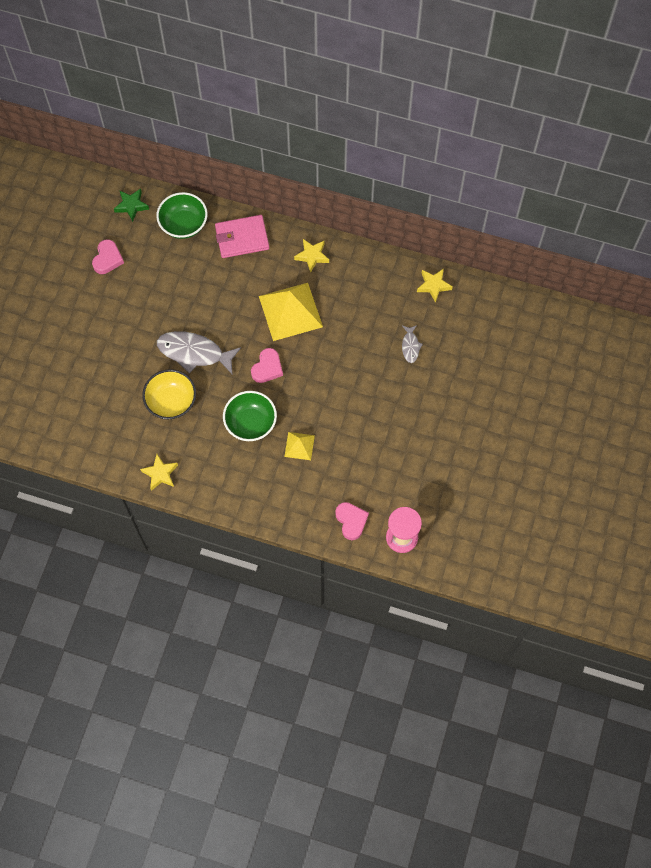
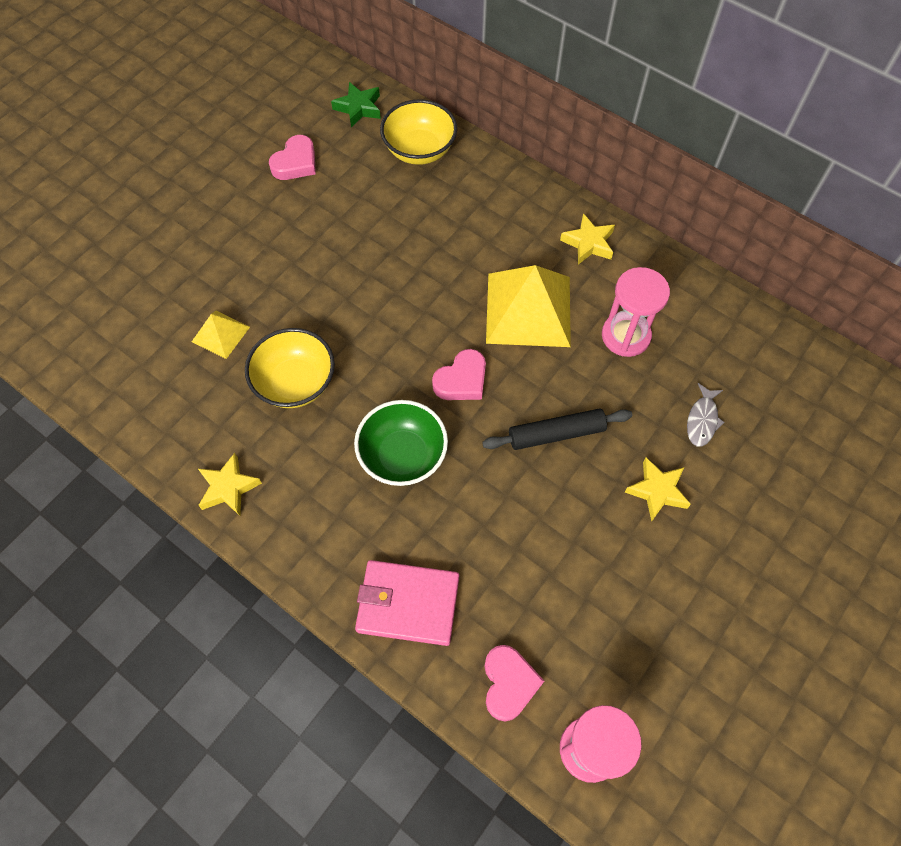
camera: 20 degrees right, 5 degrees down
(184, 224) = (419, 150): green bowl -> yellow bowl
(194, 353) = (360, 323): grey fish -> none
(242, 238) = (494, 190): pink wallet -> pink wallet (408, 604)
(299, 446) = (467, 519): yellow pyramid -> yellow pyramid (220, 334)
(332, 381) = (556, 434): none -> black rolling pin
(352, 309) = (626, 336): none -> pink hourglass
(433, 285) = (766, 340): yellow star -> yellow star (657, 491)

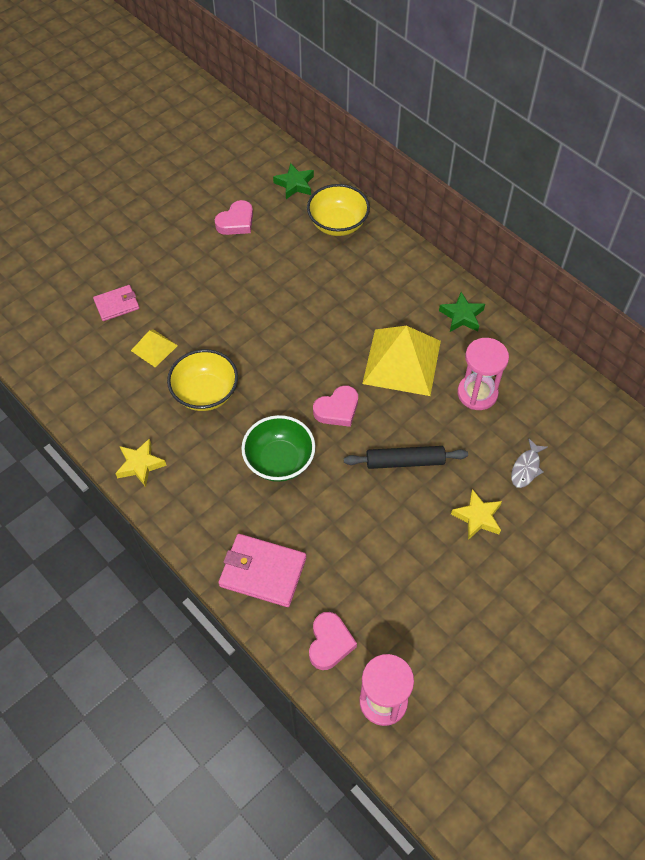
camera: 10 degrees right, 5 degrees down
(164, 285) = (117, 304): none -> pink wallet
(588, 243) = (462, 316): yellow star -> green star

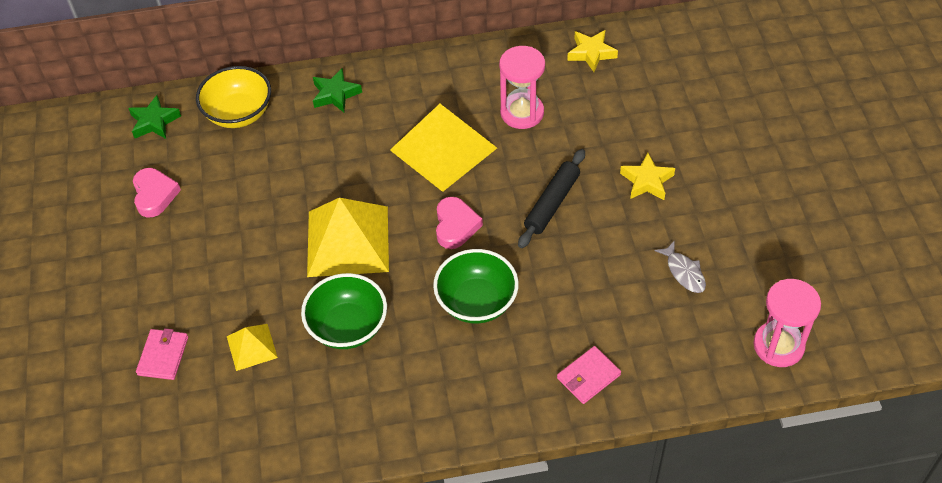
camera: 55 degrees left, 5 degrees down
(140, 465) = (388, 428): yellow star -> yellow star (591, 53)
(205, 393) = (348, 327): yellow bowl -> green bowl
(262, 572) = (588, 376): pink wallet -> pink wallet, size x0.62
(276, 351) = (347, 241): none -> yellow pyramid
(330, 643) = (697, 358): pink heart -> none
(462, 316) = (430, 78): green star -> green star (335, 94)
(526, 468) = (623, 121): grey fish -> grey fish (684, 272)

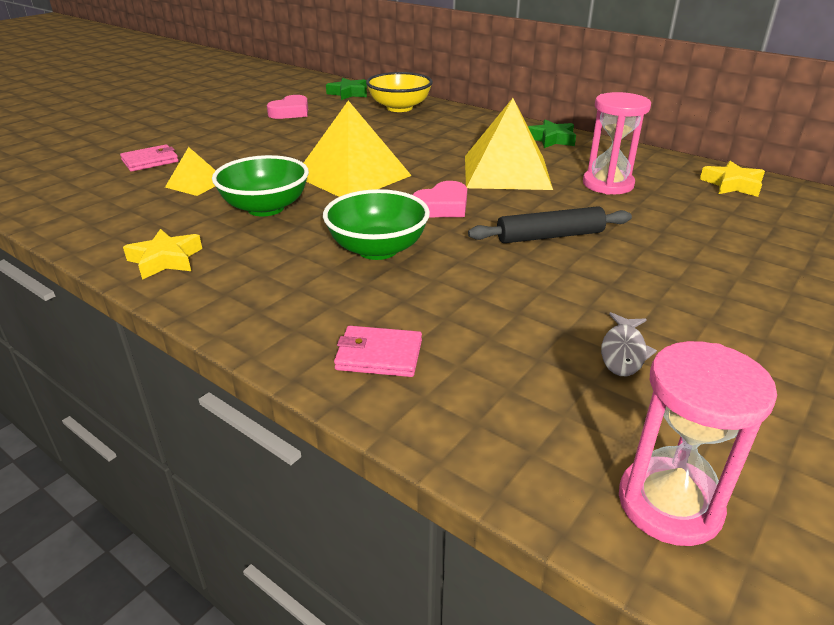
camera: 45 degrees right, 20 degrees down
(335, 94) = (474, 124): green star -> green star (551, 139)
(647, 181) = (678, 271): yellow star -> yellow star (165, 260)

